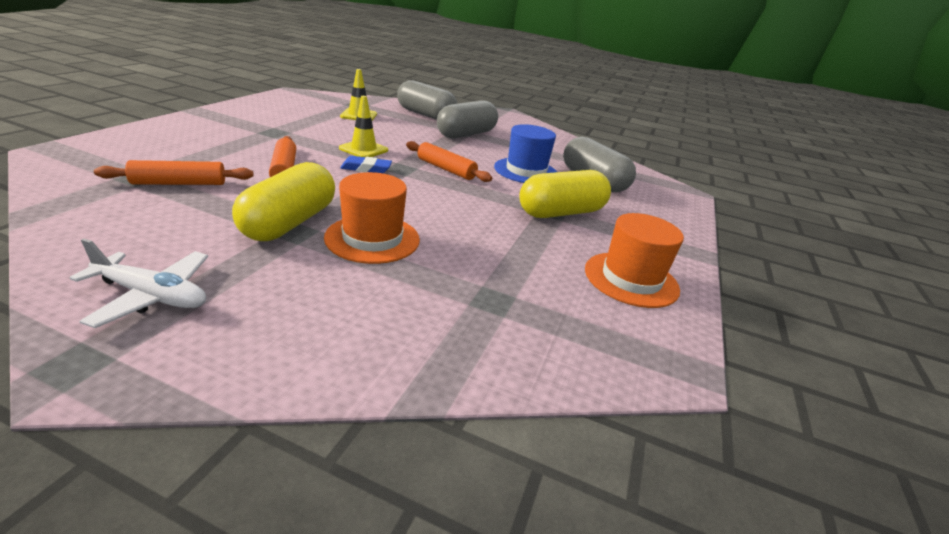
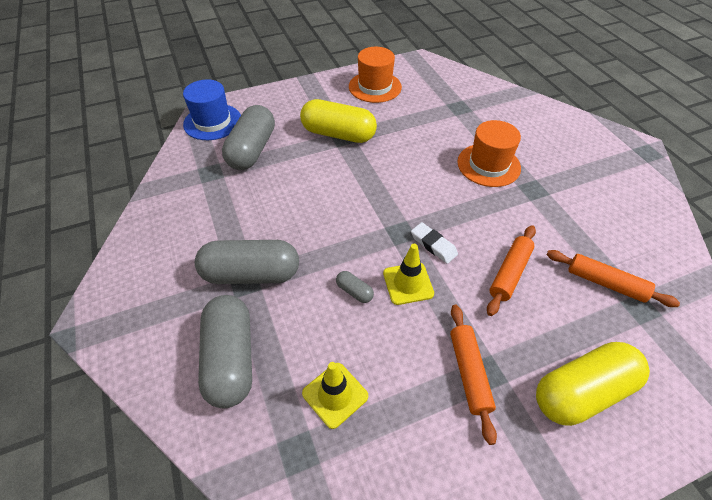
camera: 130 degrees left, 20 degrees up
(152, 296) = (620, 173): white plane -> none
(290, 222) = (533, 199): yellow capsule -> yellow capsule (582, 391)
(366, 168) = (433, 245): blue eraser -> white eraser
(395, 140) = (354, 291): none -> grey capsule
(446, 169) = (360, 215): orange rolling pin -> orange rolling pin (469, 373)
(526, 171) = (290, 183): blue hat -> blue hat (212, 122)

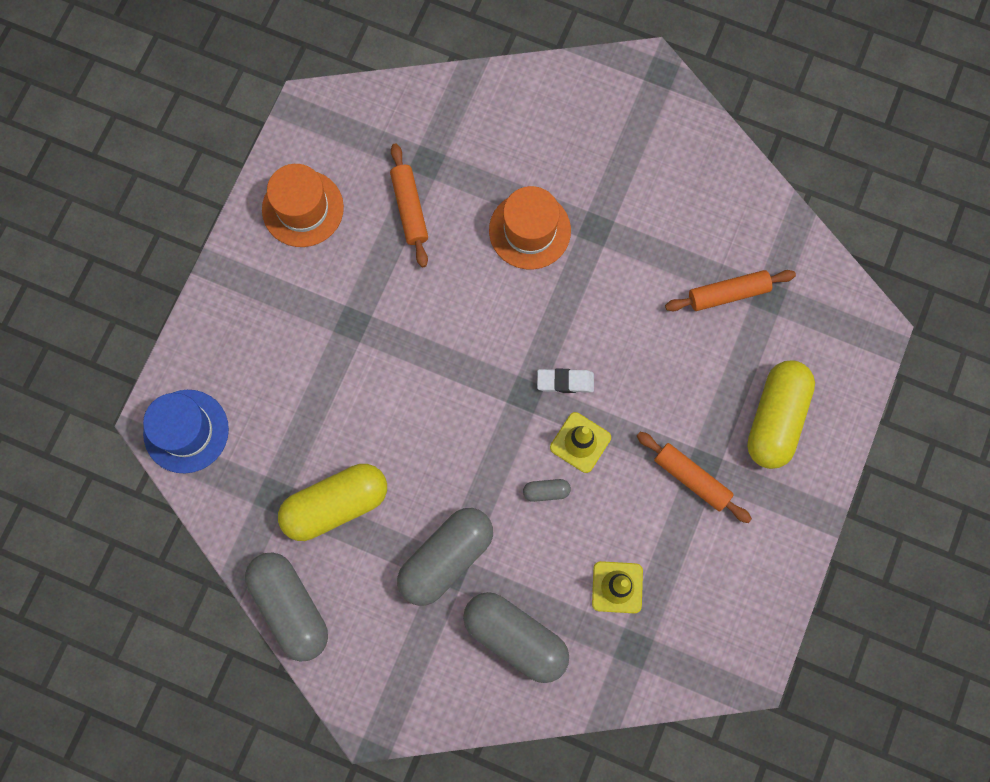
camera: 45 degrees left, 25 degrees up
(252, 150) = (279, 428): grey capsule -> grey capsule (290, 607)
(338, 134) = (342, 323): yellow capsule -> yellow capsule (335, 505)
(509, 273) = (649, 354): orange rolling pin -> orange rolling pin (409, 208)

